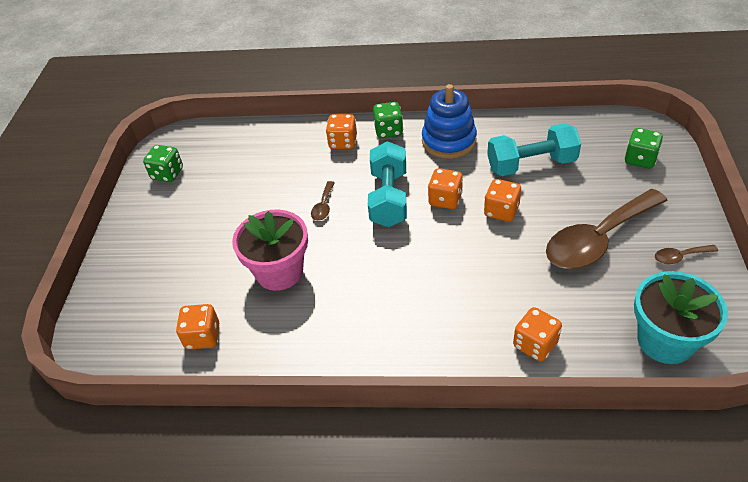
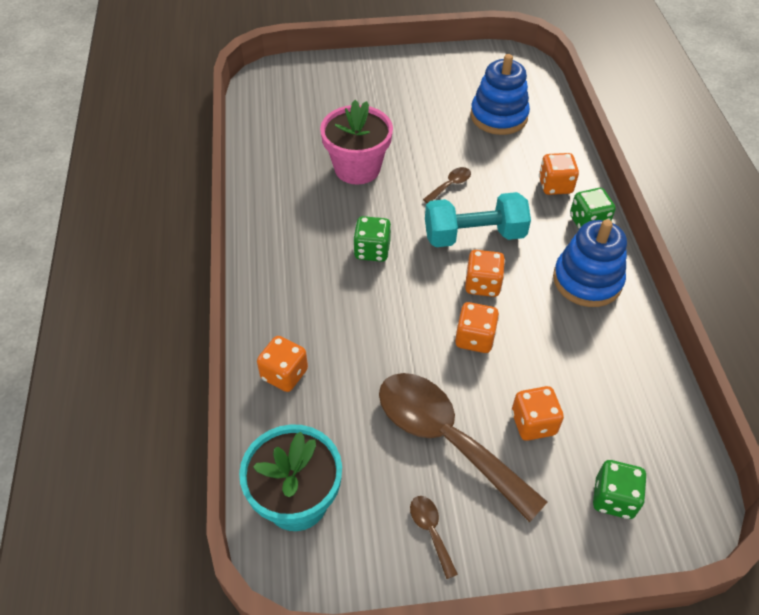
camera: 75 degrees right, 5 degrees up
(167, 174) = (470, 68): green dice -> green dice (372, 250)
(203, 337) = (279, 134): orange dice -> orange dice (533, 423)
(244, 164) = (498, 116): none -> blue stacking toy
(323, 206) = (450, 185): brown spoon -> brown spoon turned 135 degrees clockwise
(531, 164) = (567, 367): turquoise dumbbell -> none

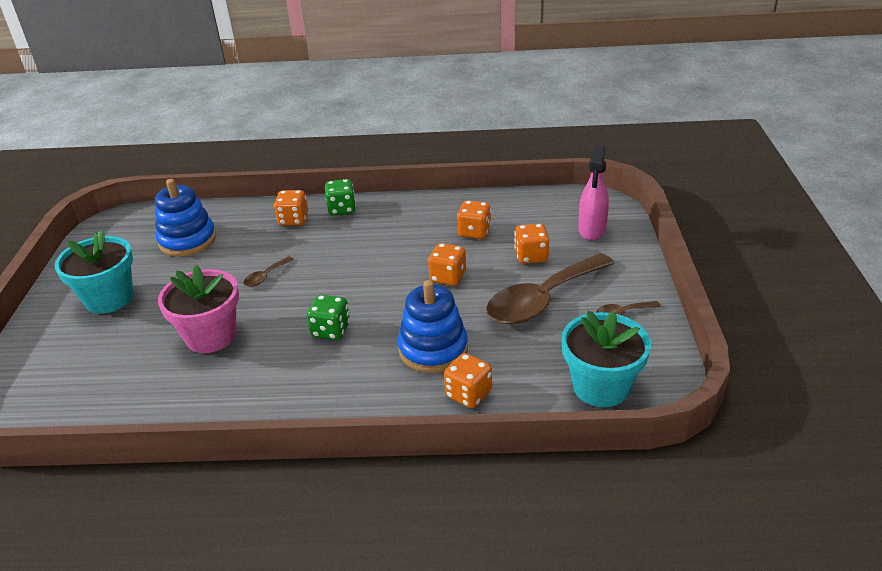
camera: 80 degrees left, 15 degrees down
(402, 92) = (109, 298): none -> turquoise flower pot
(450, 185) = (265, 276): brown spoon -> brown spoon turned 105 degrees counterclockwise
(474, 235) = (334, 268): turquoise dumbbell -> none
(482, 285) = (392, 268): orange dice -> orange dice (474, 232)
(587, 280) = (402, 217): blue stacking toy -> blue stacking toy (433, 349)
(613, 498) = (592, 230): green dice -> pink spray bottle

